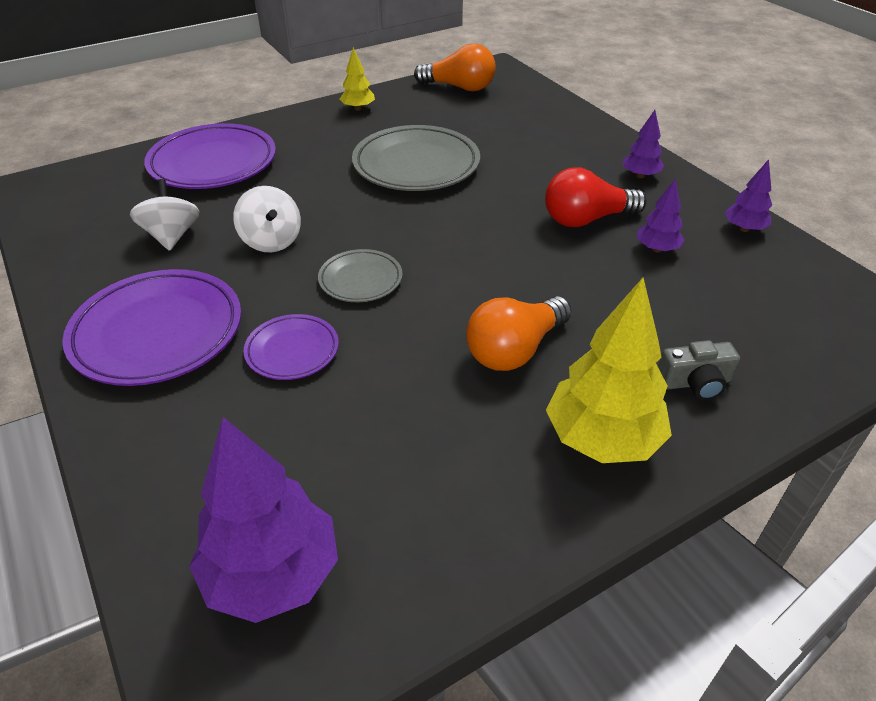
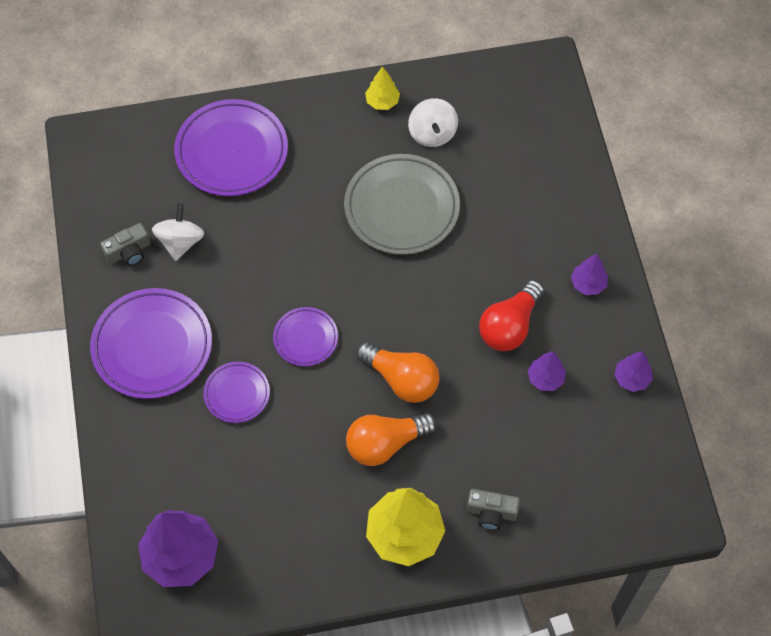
camera: 20 degrees right, 20 degrees up
(106, 257) = (129, 252): none -> grey camera
(271, 241) = (253, 272): white spinning top -> white spinning top (432, 133)
(360, 280) = (305, 338): grey plate -> purple plate
(459, 87) = (493, 93): orange light bulb -> orange light bulb (401, 379)
(586, 219) = (510, 326): red light bulb -> red light bulb turned 60 degrees counterclockwise

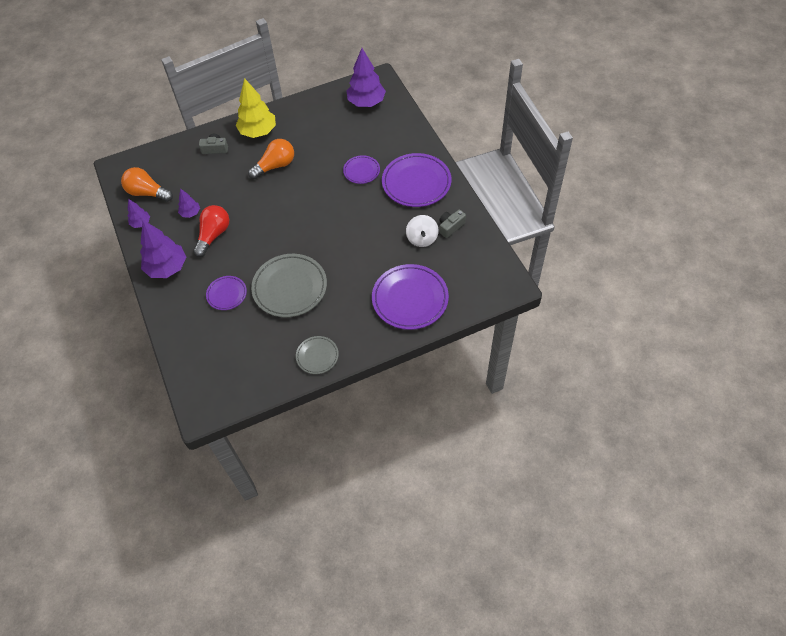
camera: 170 degrees right, 5 degrees down
(305, 338) = (331, 204): purple plate -> purple plate (227, 294)
(382, 102) = (317, 356): yellow tree -> grey plate
(401, 379) = (272, 196): orange light bulb -> orange light bulb (147, 193)
(432, 133) = (278, 341): white spinning top -> none
(588, 284) = (167, 268): purple tree -> purple tree, size x1.94

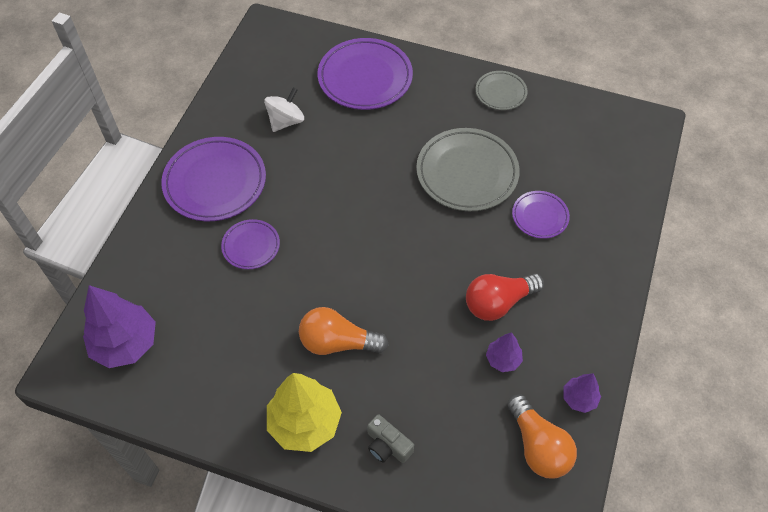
camera: 140 degrees left, 0 degrees up
(167, 268) = (586, 302): purple tree -> none
(450, 227) = (245, 111): grey camera -> none

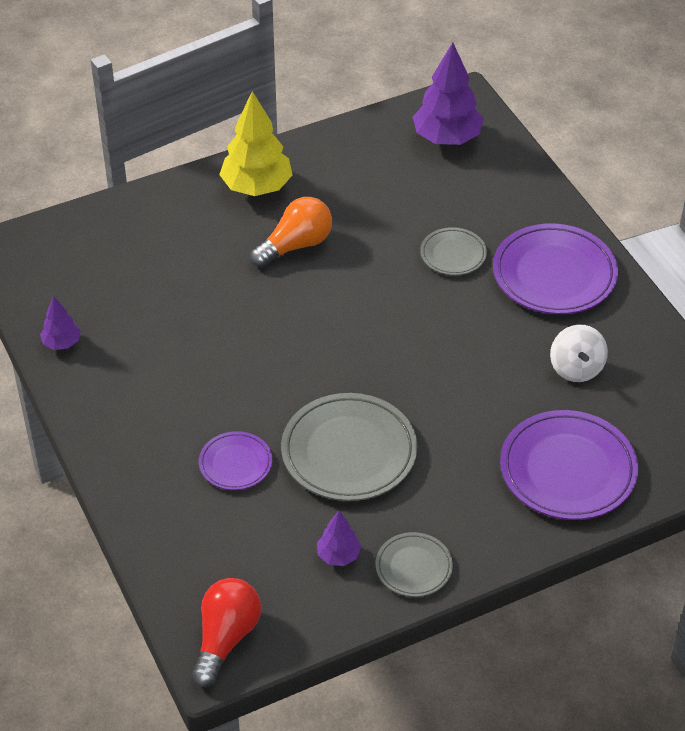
camera: 135 degrees right, 10 degrees down
(251, 246) = (453, 254): purple plate -> grey plate
(387, 445) = (181, 216): grey camera -> none
(498, 302) = (198, 363): red light bulb -> red light bulb (225, 639)
(503, 359) = (151, 326): purple tree -> purple tree (338, 556)
(538, 446) = (67, 291): orange light bulb -> none

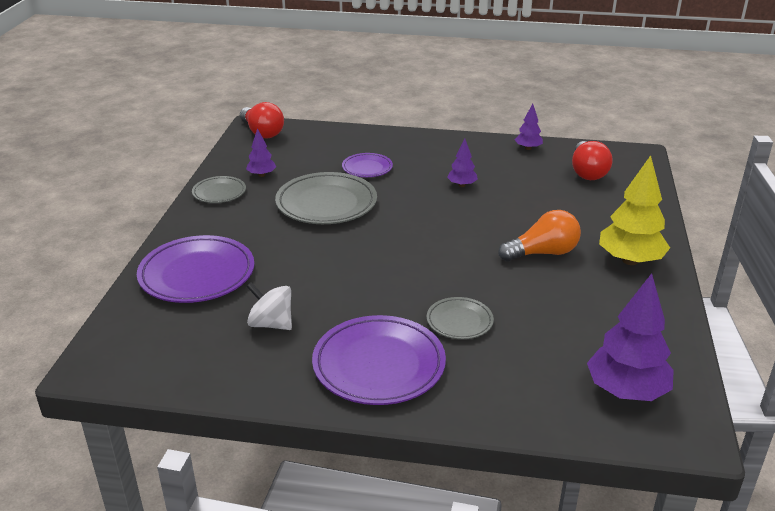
camera: 125 degrees right, 15 degrees down
(88, 272) = (587, 172): none -> red light bulb
(207, 360) = (462, 185): none -> purple tree
(295, 245) = (542, 253): orange light bulb -> orange light bulb turned 105 degrees counterclockwise

